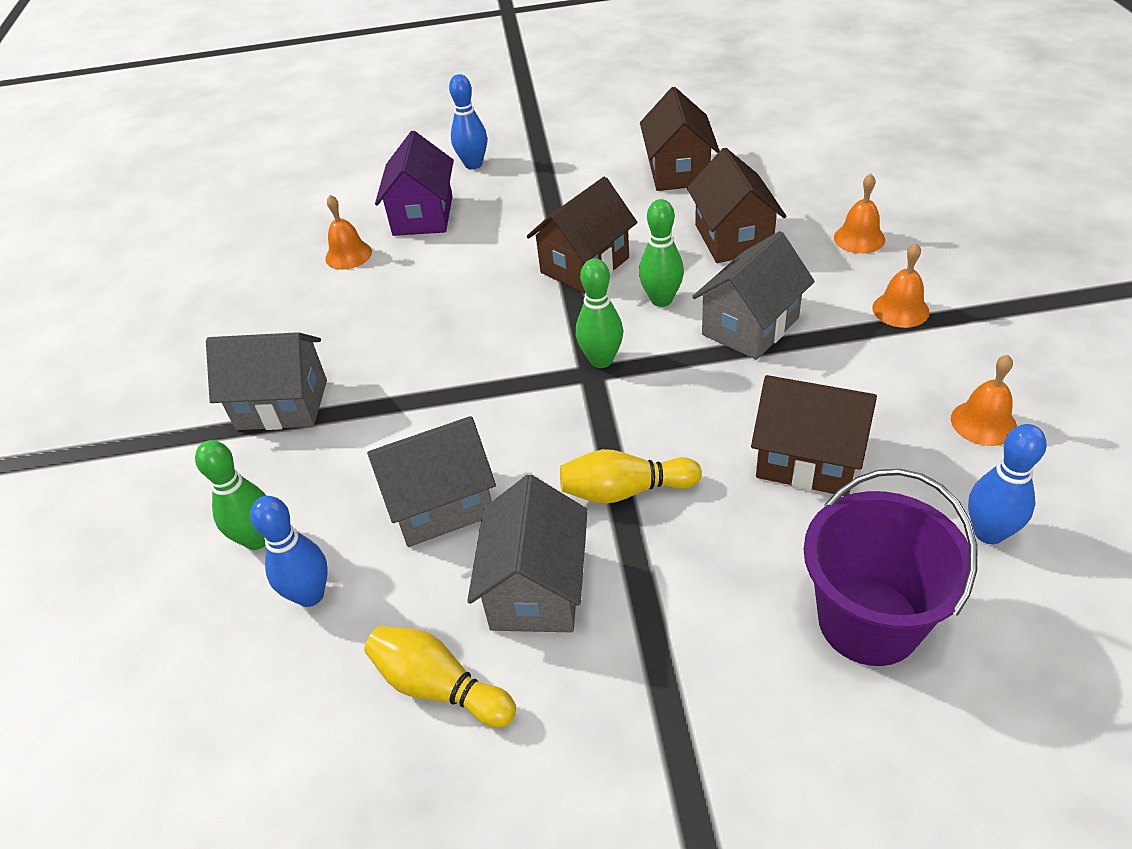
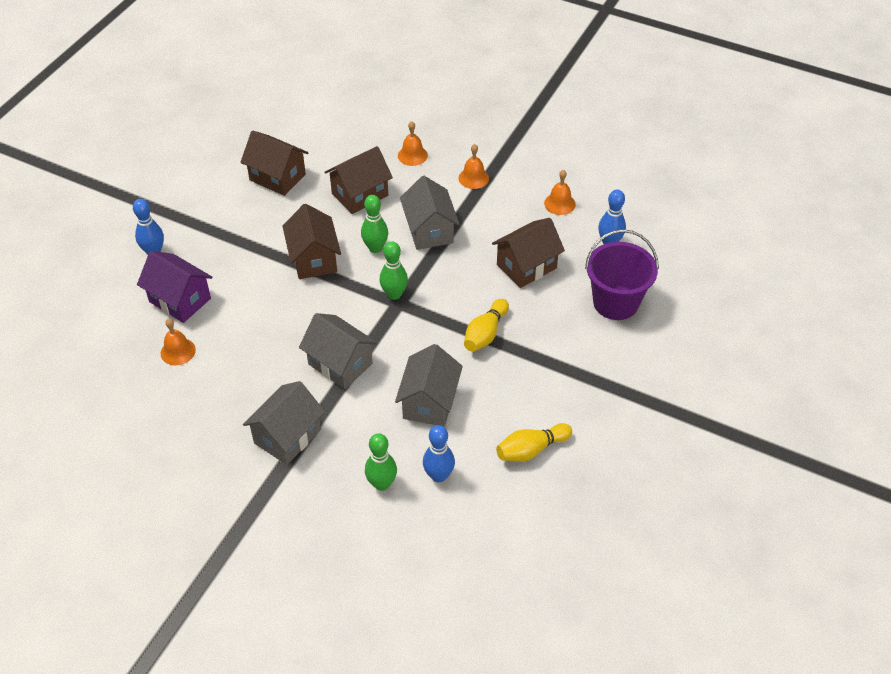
camera: 60 degrees left, 5 degrees up
(536, 589) = (510, 393): grey house -> grey house (340, 364)
(733, 238) = (360, 194): brown house -> brown house turned 60 degrees counterclockwise

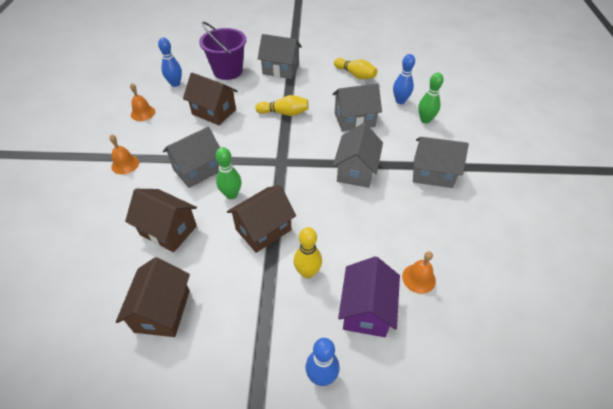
camera: 115 degrees left, 0 degrees up
(244, 275) = (307, 272): none -> yellow bowling pin
(394, 294) = (275, 166): green bowling pin -> none
(412, 155) = (102, 213): orange bell -> none
(591, 363) = (280, 69): none -> grey house

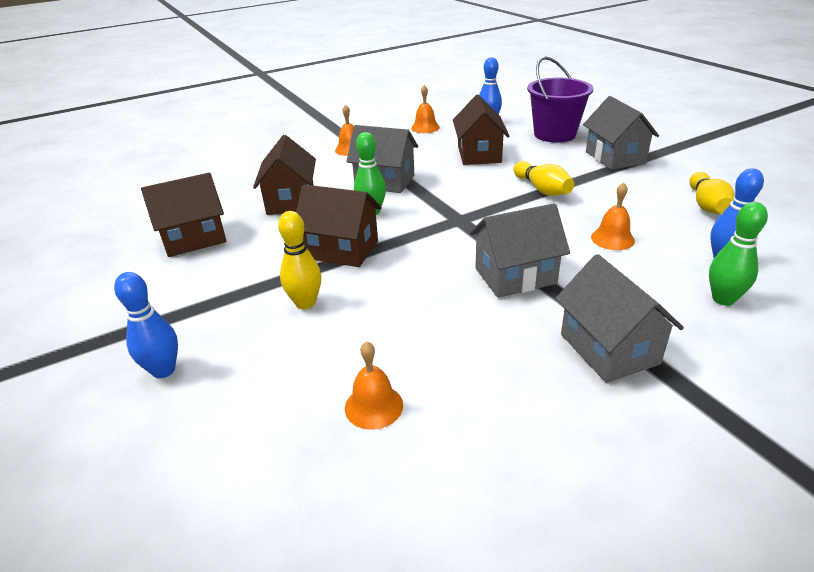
camera: 60 degrees right, 15 degrees down
(354, 120) = (612, 238): grey house -> orange bell
(366, 310) = (281, 373): purple house -> none

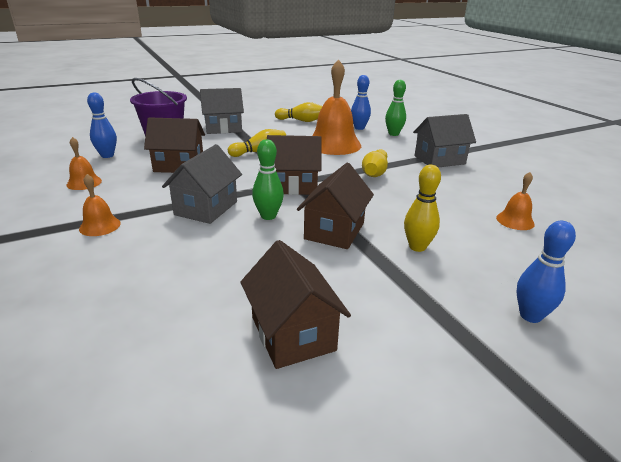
camera: 90 degrees left, 5 degrees down
(290, 201) = (221, 263): brown house -> brown house (293, 186)
(515, 276) = (375, 172): grey house -> yellow bowling pin
(612, 238) = (333, 144): orange bell -> orange bell, size x2.11

